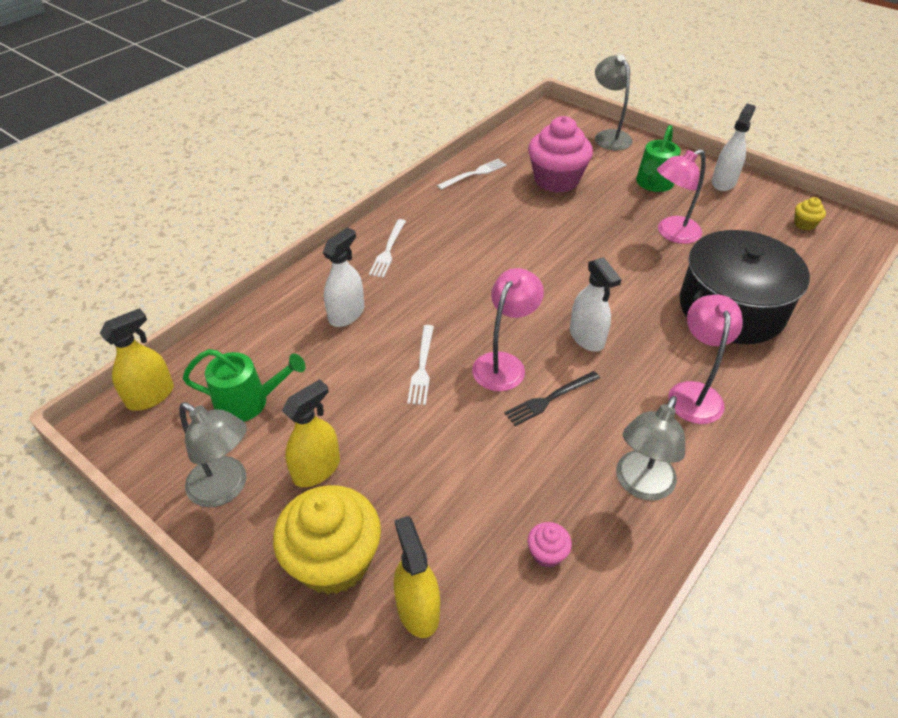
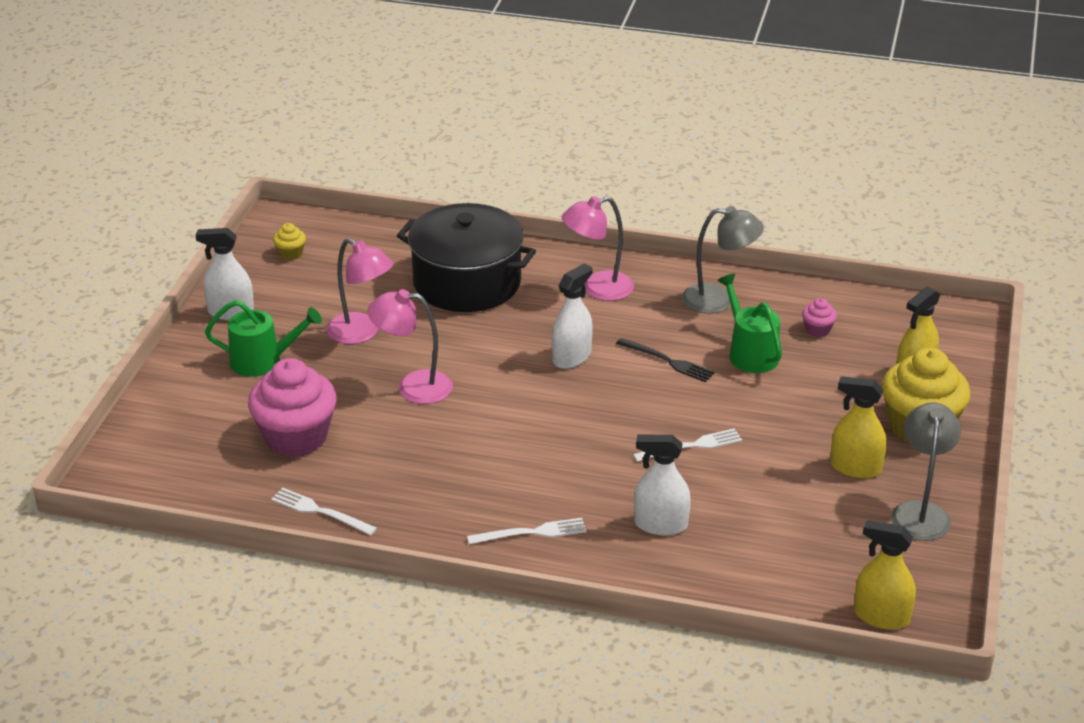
camera: 115 degrees left, 10 degrees down
(248, 402) = (827, 542): green watering can -> green watering can (750, 353)
(504, 364) = (646, 397): pink lamp -> pink lamp (413, 387)
(608, 136) = (158, 416): grey lamp -> none

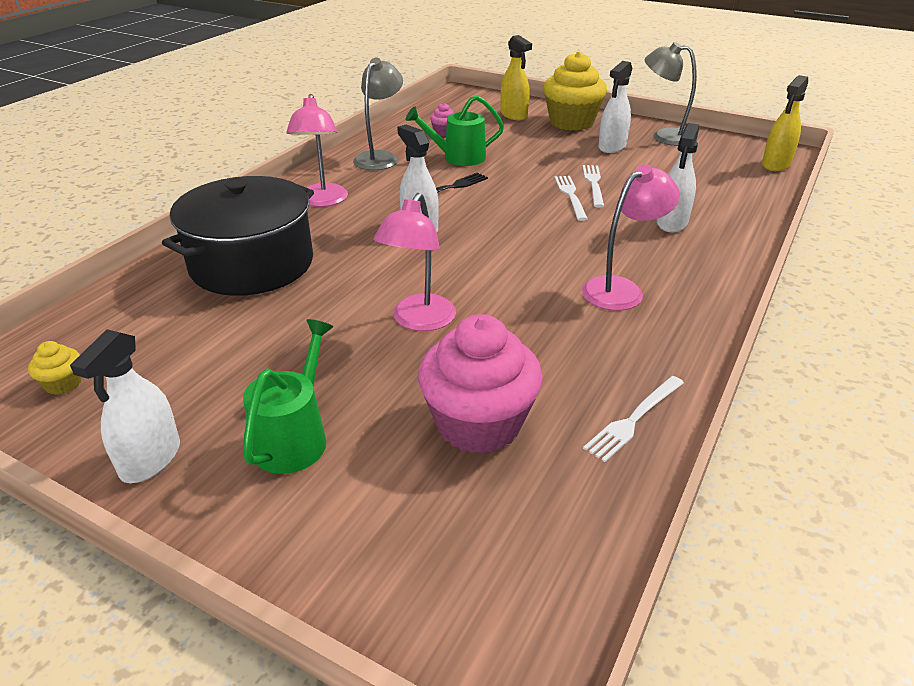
camera: 75 degrees left, 0 degrees up
(361, 333) = (292, 345): pink lamp -> pink lamp (621, 289)
(531, 533) = (680, 283): white fork -> white fork (594, 184)
(855, 467) = (612, 146): yellow spray bottle -> white spray bottle

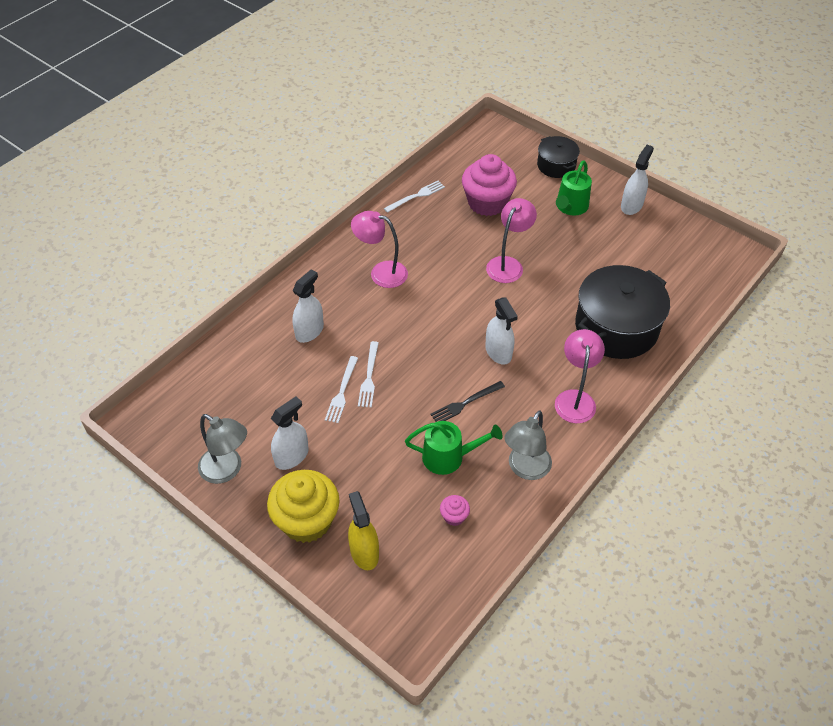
camera: 170 degrees left, 15 degrees up
(63, 384) = (692, 248): yellow cupcake -> none
(317, 549) = (556, 165): none -> black pot
(621, 289) = (381, 272): pink lamp -> pink lamp turned 45 degrees clockwise
(776, 164) = (163, 399): yellow spray bottle -> none

